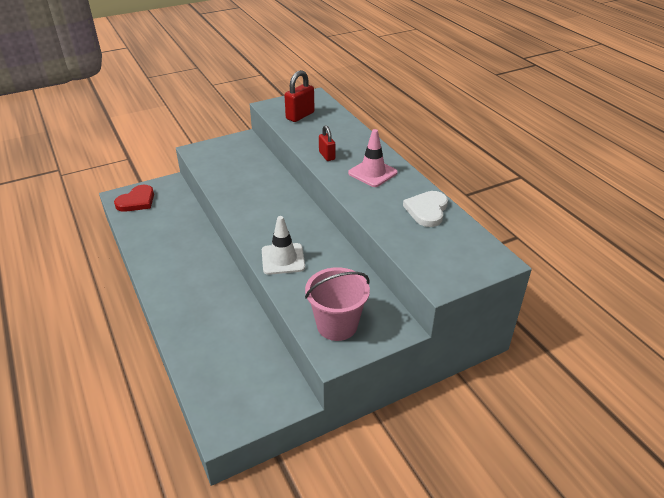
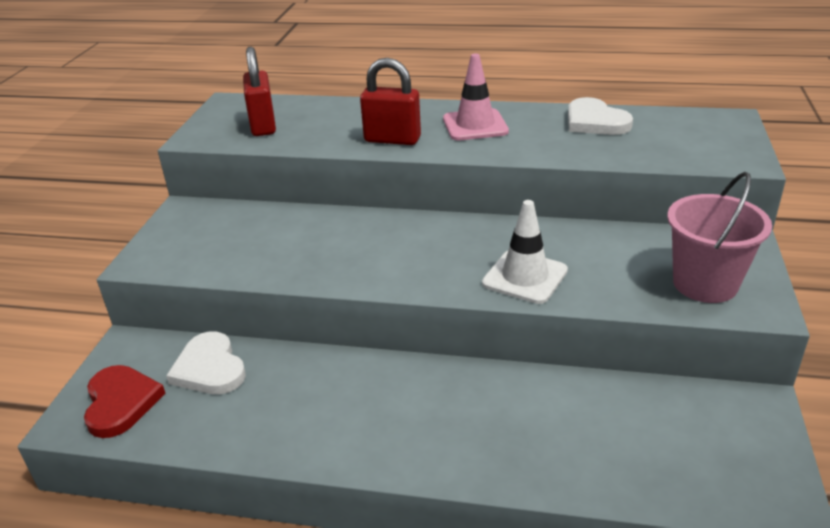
camera: 50 degrees left, 5 degrees down
(173, 210) = (209, 368): none -> white heart
(327, 156) = (392, 139): red padlock -> red padlock, size x1.56

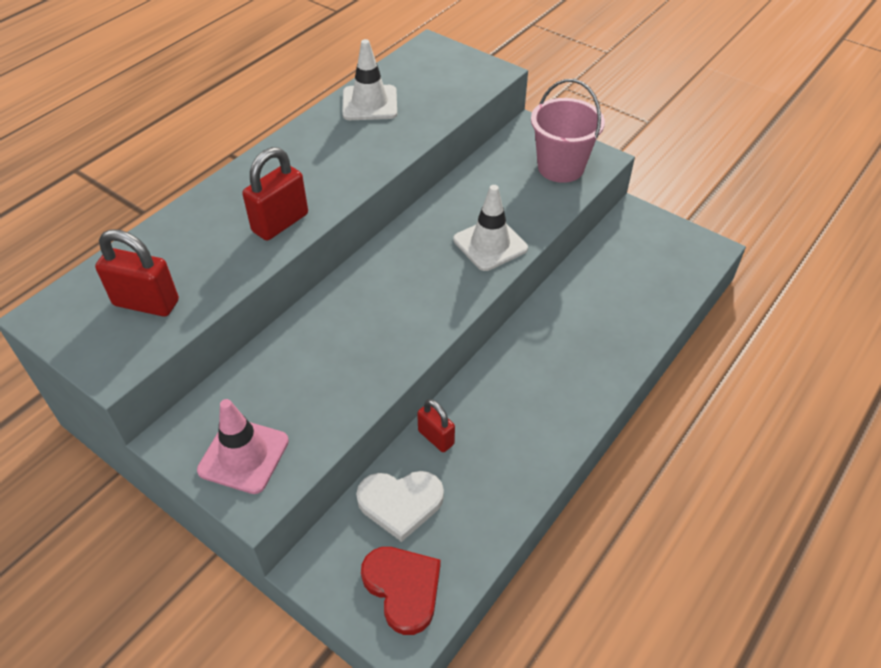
camera: 65 degrees left, 15 degrees up
(121, 403) = (403, 588): red heart -> red heart turned 45 degrees clockwise
(294, 363) = (436, 437): none -> red padlock
(475, 125) = (307, 165): pink traffic cone -> pink traffic cone (243, 455)
(595, 122) = (370, 103): white heart -> white traffic cone

